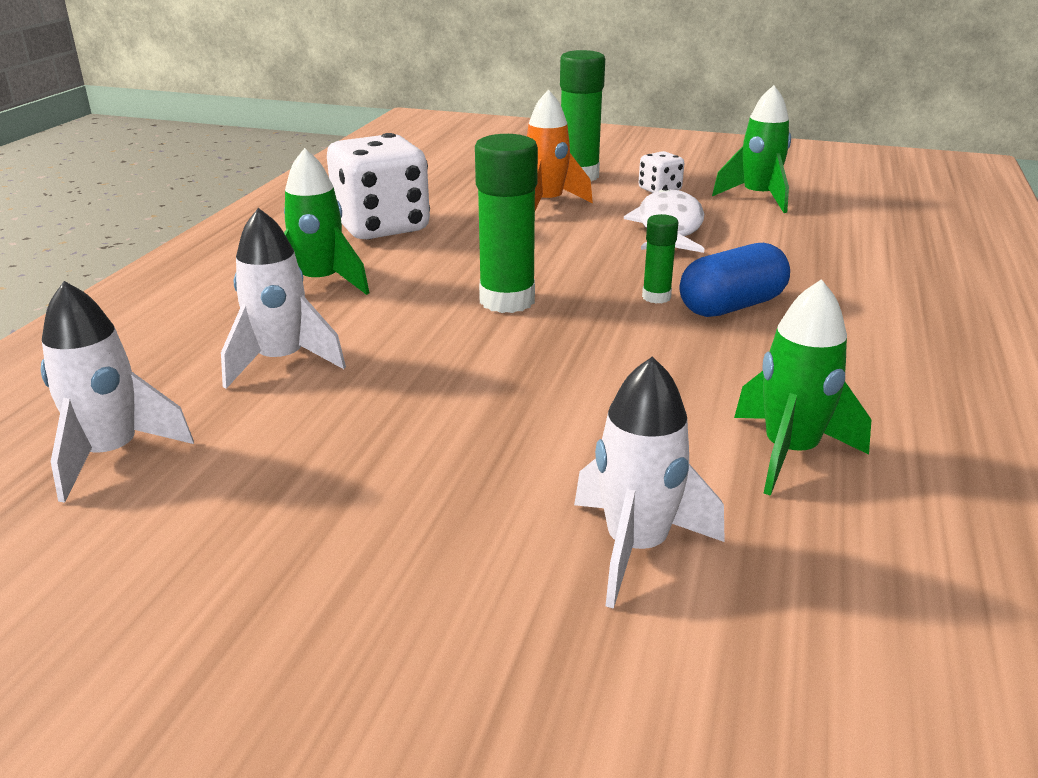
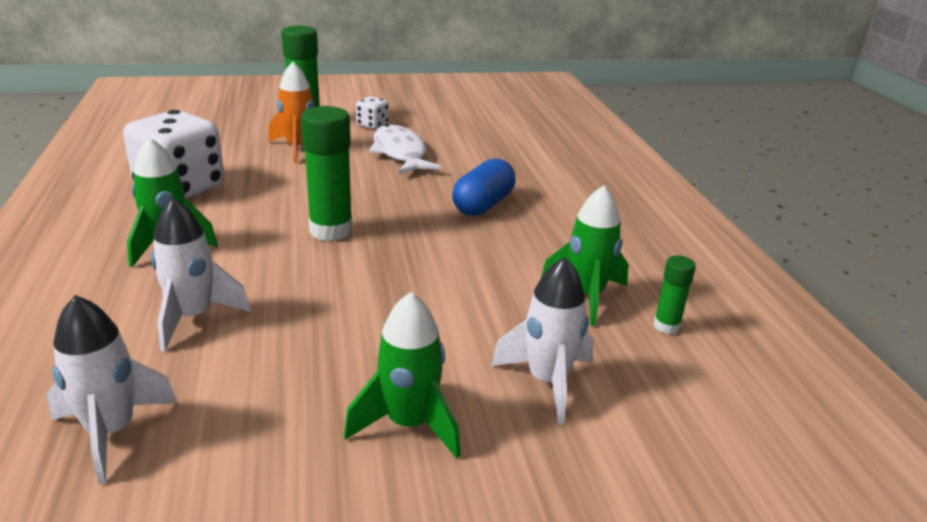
camera: 30 degrees left, 0 degrees up
(656, 297) = (431, 207): green glue stick -> green glue stick (666, 326)
(758, 198) = (442, 122): green rocket -> green rocket (409, 424)

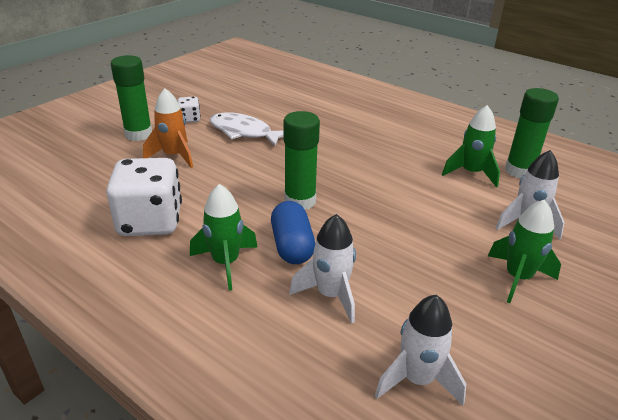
camera: 40 degrees left, 5 degrees up
(483, 205) = (346, 145): blue capsule -> blue capsule (292, 246)
(666, 326) = (519, 171): green glue stick -> green glue stick, size x1.93

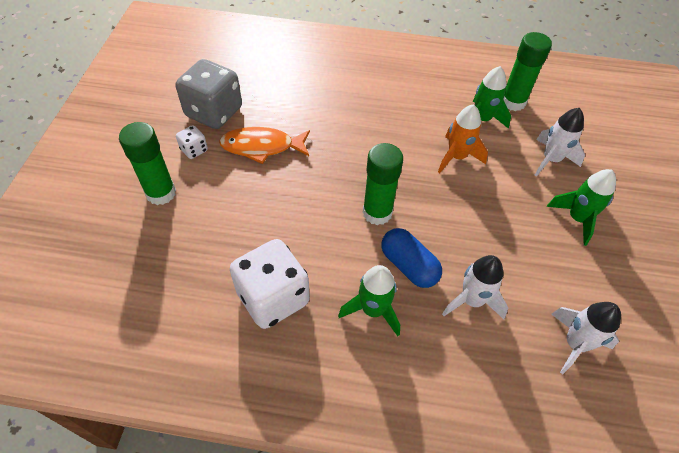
camera: 30 degrees left, 20 degrees up
(174, 156) = (222, 207): orange rocket -> orange rocket (456, 157)
(228, 104) = (214, 112): none -> grey dice
(244, 132) = (262, 147): white fish -> orange fish

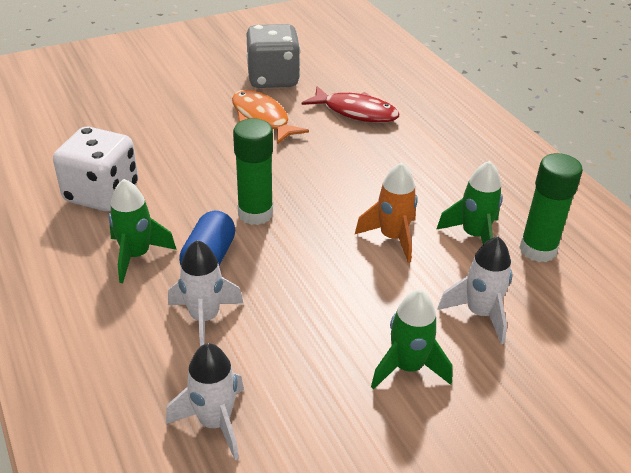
camera: 55 degrees right, 15 degrees down
(161, 193) = (157, 95): green glue stick -> none
(194, 150) = (219, 89): white dice -> none
(304, 94) = (356, 112): none -> red fish

